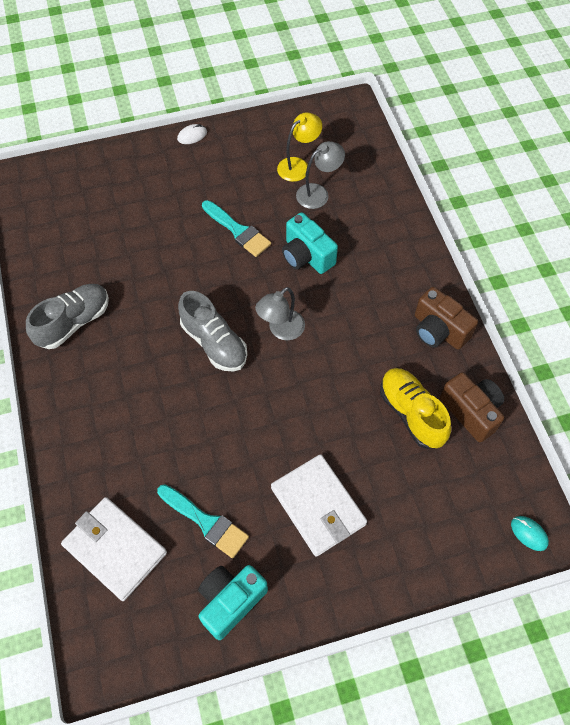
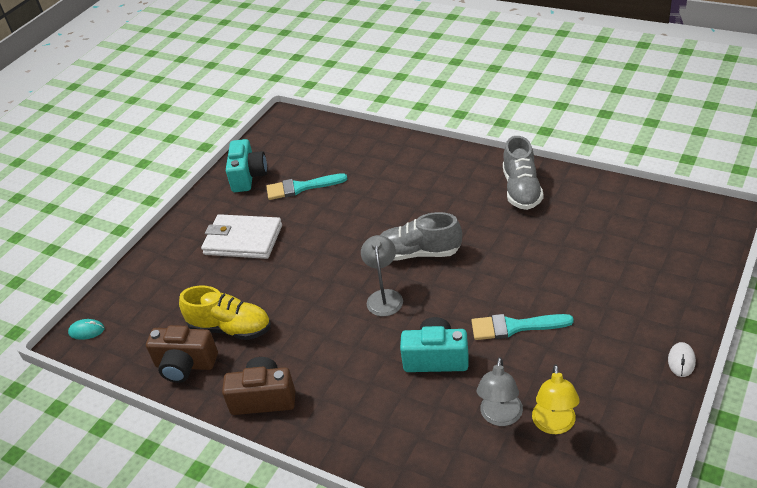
camera: 140 degrees right, 20 degrees down
(115, 549) = (335, 146): white wallet -> none

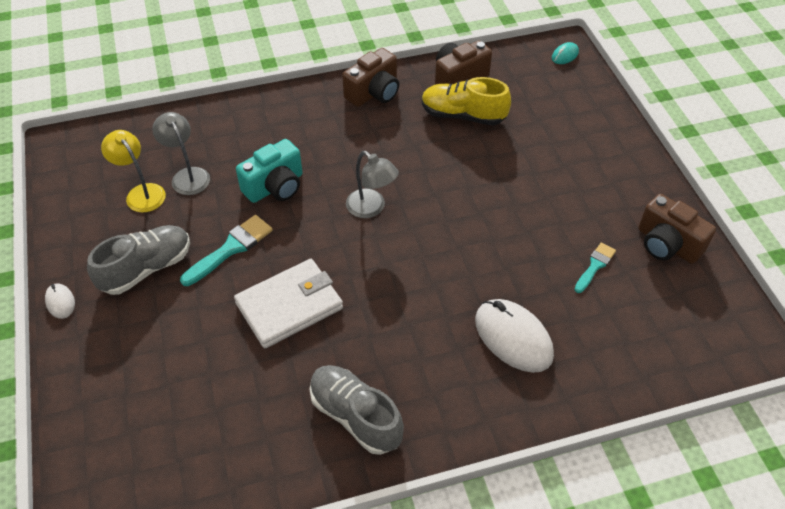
camera: 130 degrees right, 10 degrees up
(230, 328) = (463, 115): yellow shoe -> yellow shoe turned 45 degrees clockwise
(243, 240) = (564, 181): white wallet -> white wallet (289, 306)
(248, 176) = (667, 244): turquoise camera -> brown camera
(301, 187) = (595, 266): turquoise brush -> turquoise brush, size x0.63
(393, 180) = (513, 338): none -> white mouse
(418, 253) = (387, 266): grey shoe -> grey shoe (146, 269)

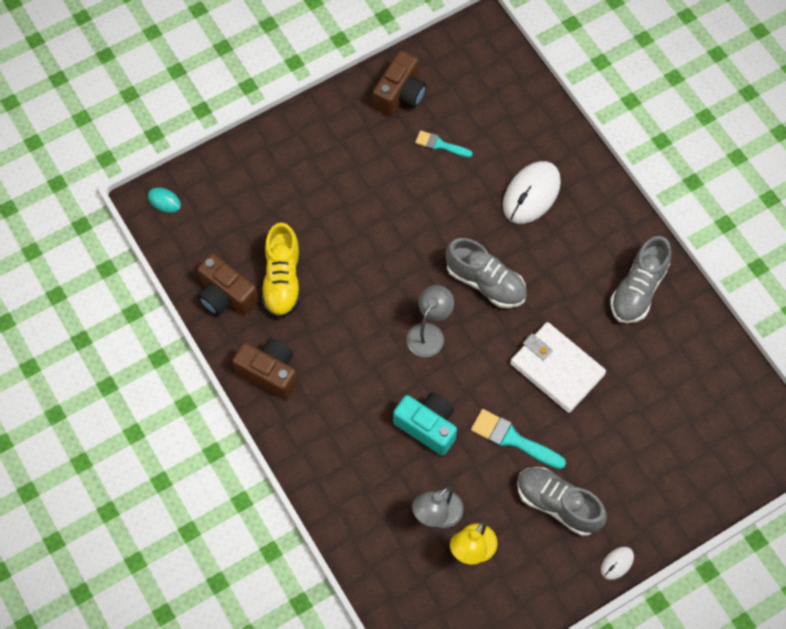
camera: 105 degrees left, 15 degrees up
(413, 267) = (485, 282): none -> grey shoe

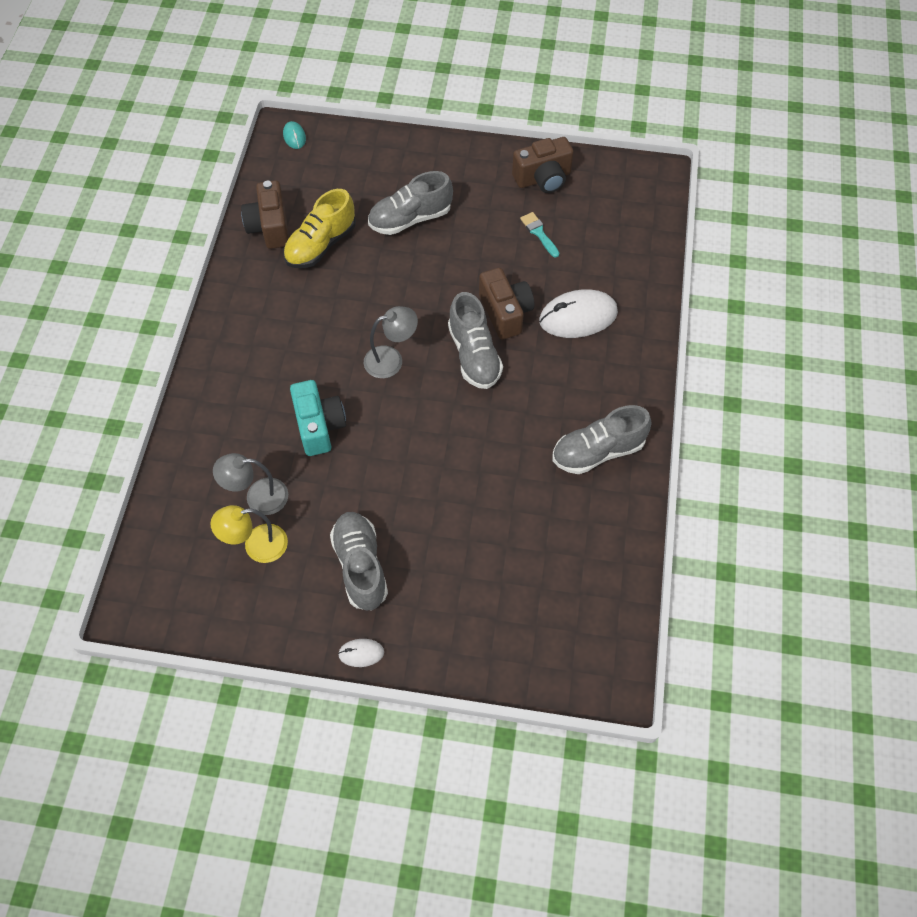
camera: 40 degrees right, 5 degrees down
(269, 372) = (244, 300): brown camera -> brown camera (505, 313)
(331, 205) = (410, 219): none -> grey shoe
(513, 439) = (375, 487): turquoise brush -> none
(556, 369) = (466, 461): white wallet -> none

